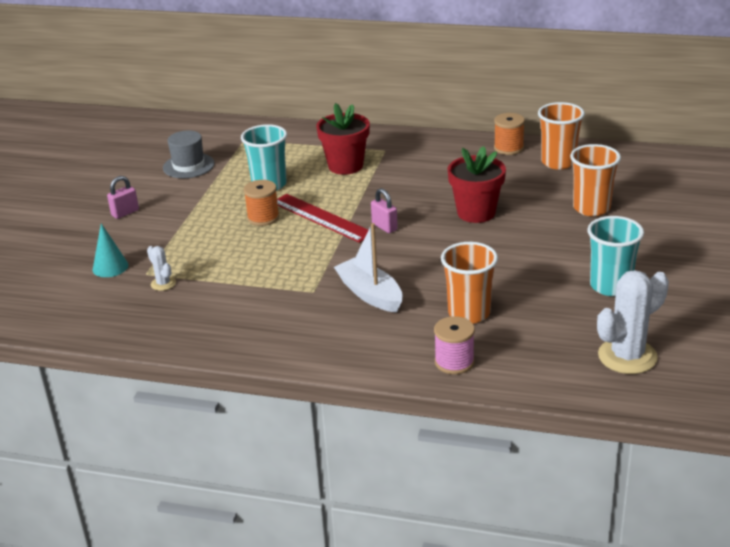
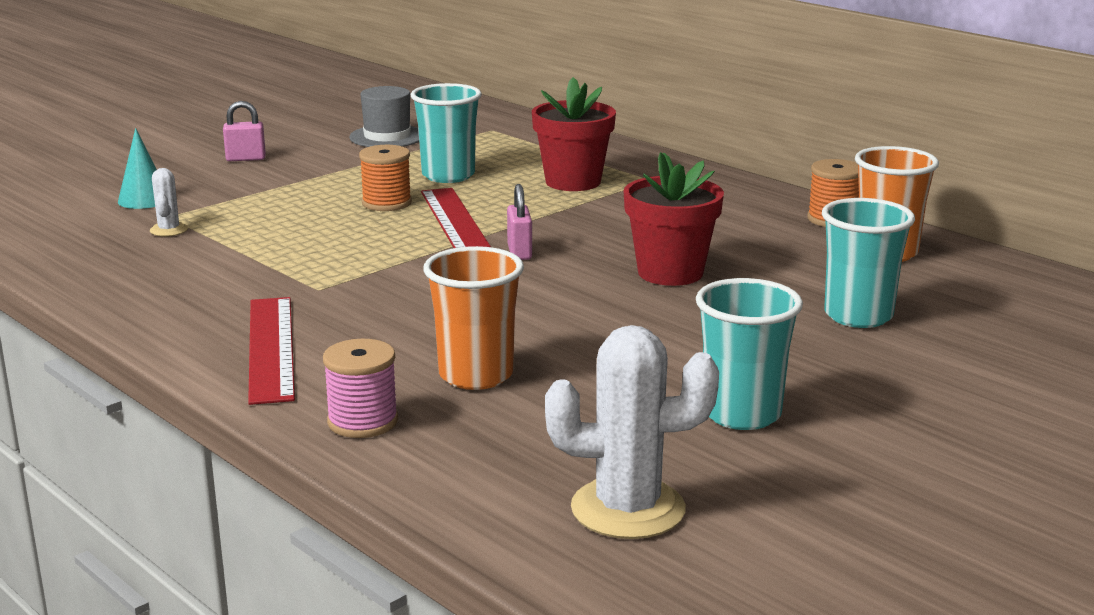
camera: 30 degrees right, 10 degrees down
(345, 339) = (271, 348): none -> red ruler
(370, 294) = (382, 313): white boat -> none
(591, 208) = (858, 316): orange cup -> turquoise cup

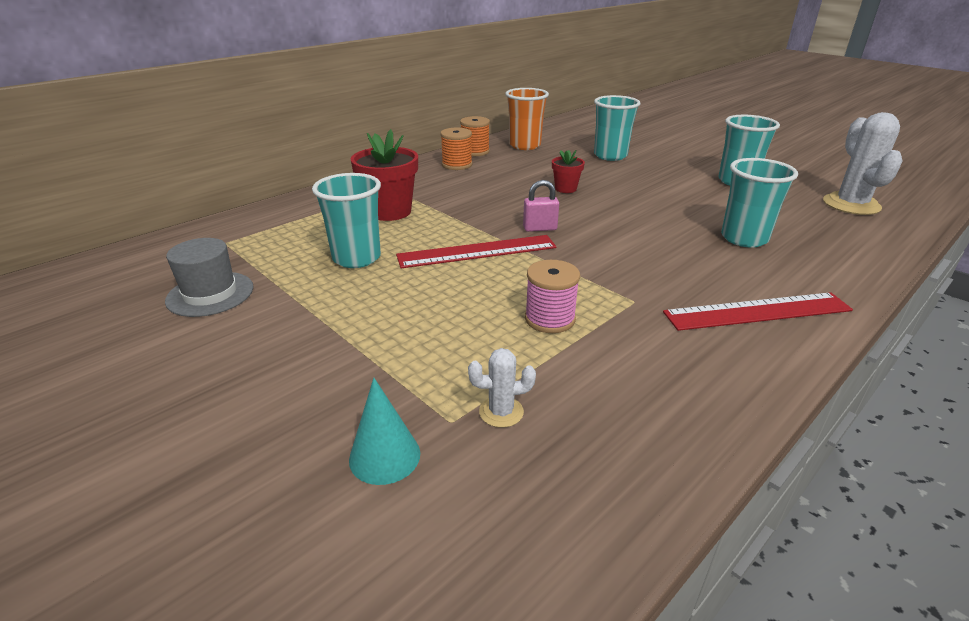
camera: 90 degrees left, 10 degrees up
(246, 159) = (238, 386): pink padlock -> none
(362, 422) = (834, 269): pink spool -> pink spool (549, 319)
(386, 203) = (426, 283): orange spool -> orange spool (457, 165)
(476, 375) = (744, 238): orange cup -> turquoise cup
(670, 273) = (565, 189): red flower pot -> red flower pot, size x0.55

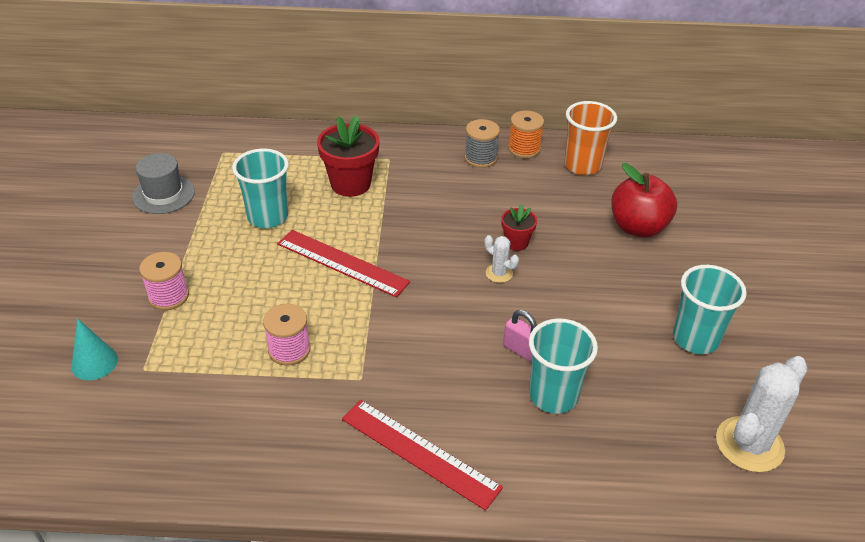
camera: 45 degrees right, 10 degrees up
(364, 354) = (168, 296): none -> pink spool
(457, 165) = (480, 158): orange spool -> grey spool
(501, 412) = (169, 384): white cactus -> white cactus (499, 273)
(540, 228) = (419, 271): pink padlock -> pink padlock (520, 350)
(610, 156) = (638, 227): turquoise cup -> red apple

